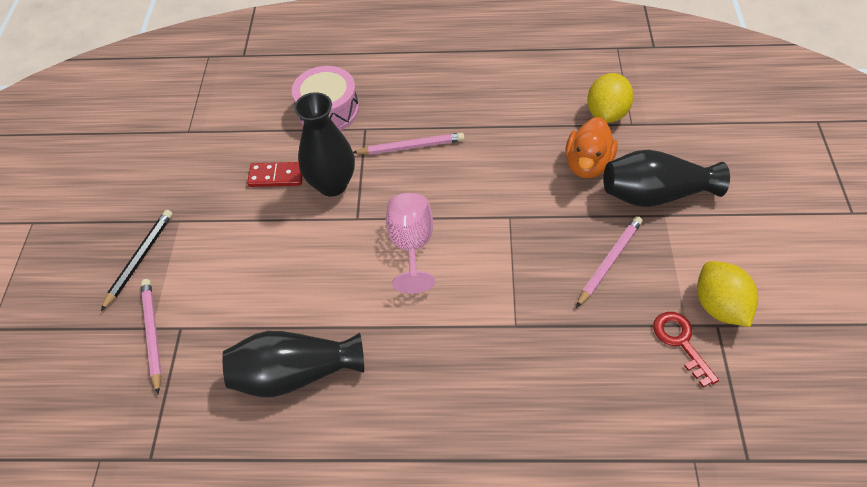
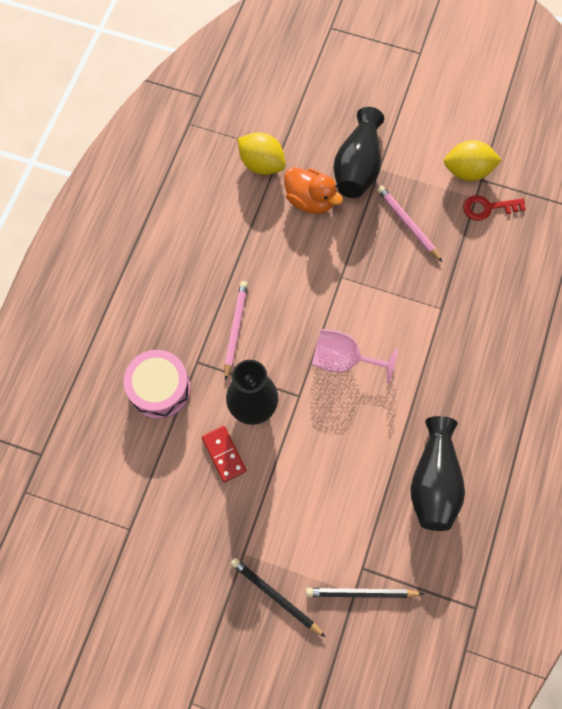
camera: 75 degrees left, 15 degrees up
(152, 334) = (361, 593): pink pencil -> black pencil
(276, 176) = (224, 454): red domino -> red domino turned 45 degrees counterclockwise

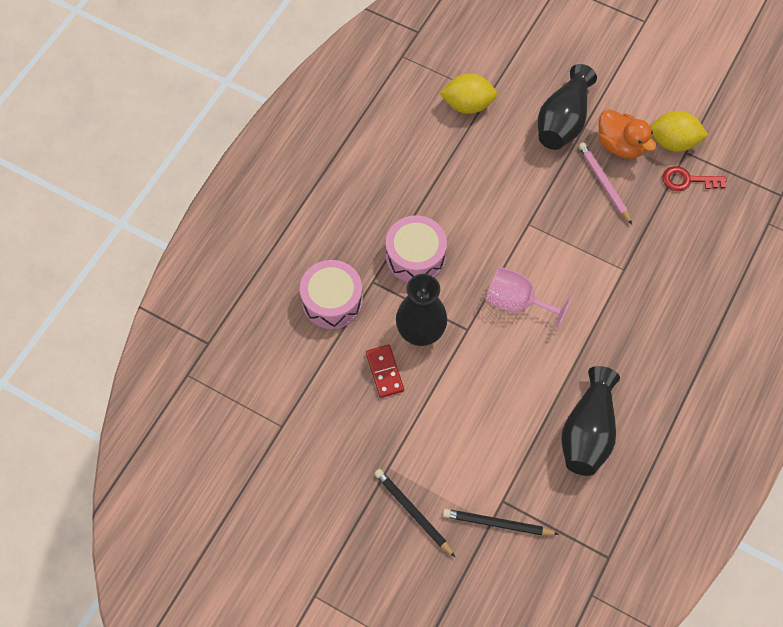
camera: 10 degrees right, 5 degrees down
(235, 329) = (415, 256): pink pencil -> pink drum
(262, 164) = (467, 105): yellow lemon -> yellow lemon turned 45 degrees counterclockwise
(310, 200) = (510, 146): orange duck -> orange duck (620, 145)

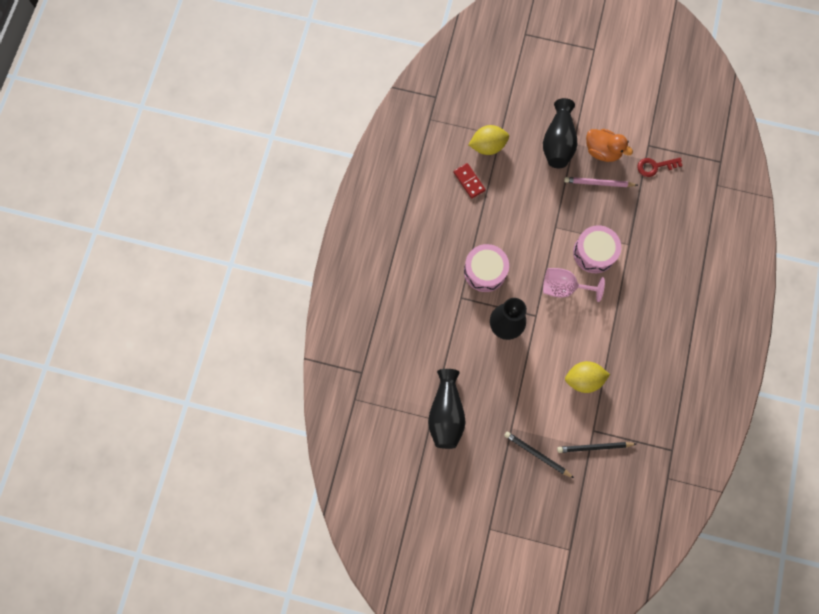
camera: 15 degrees left, 10 degrees up
(332, 301) = (437, 319): pink drum -> pink drum (594, 253)
(384, 372) = (489, 361): red domino -> red domino (469, 181)
(587, 431) = (636, 367): black vase -> black vase (446, 413)
(603, 183) = (598, 183): pink pencil -> pink pencil turned 45 degrees counterclockwise
(673, 142) = (638, 139): yellow lemon -> yellow lemon (583, 379)

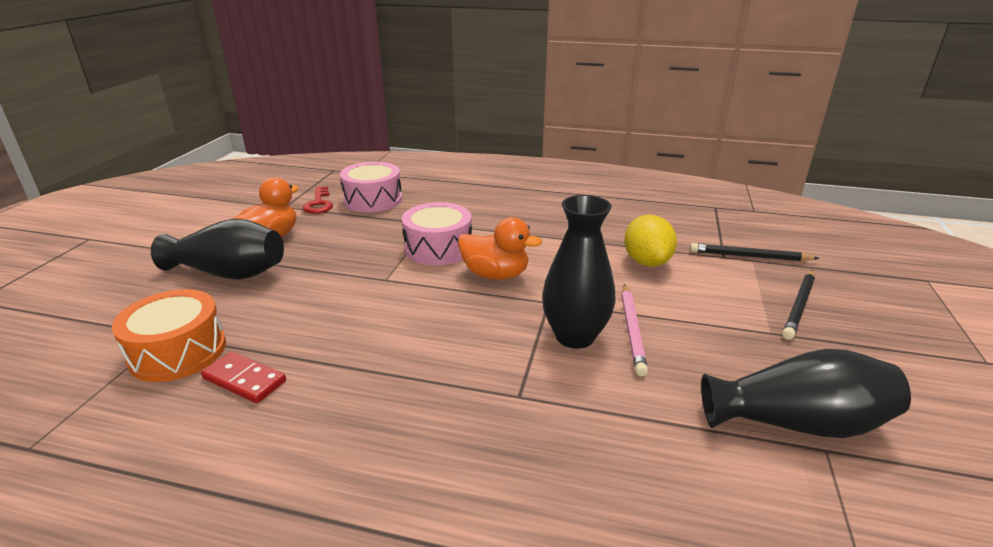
camera: 90 degrees left, 45 degrees down
(469, 181) = (244, 380): red domino -> red domino turned 60 degrees clockwise
(485, 271) = (459, 360): pink drum -> pink drum (373, 200)
(487, 146) = (178, 352): yellow lemon -> orange drum
(563, 287) = (495, 275): pink goblet -> orange duck
(594, 447) = (749, 256): black pencil -> black pencil turned 105 degrees clockwise
(598, 183) = (324, 241): pink pencil -> pink pencil (632, 330)

